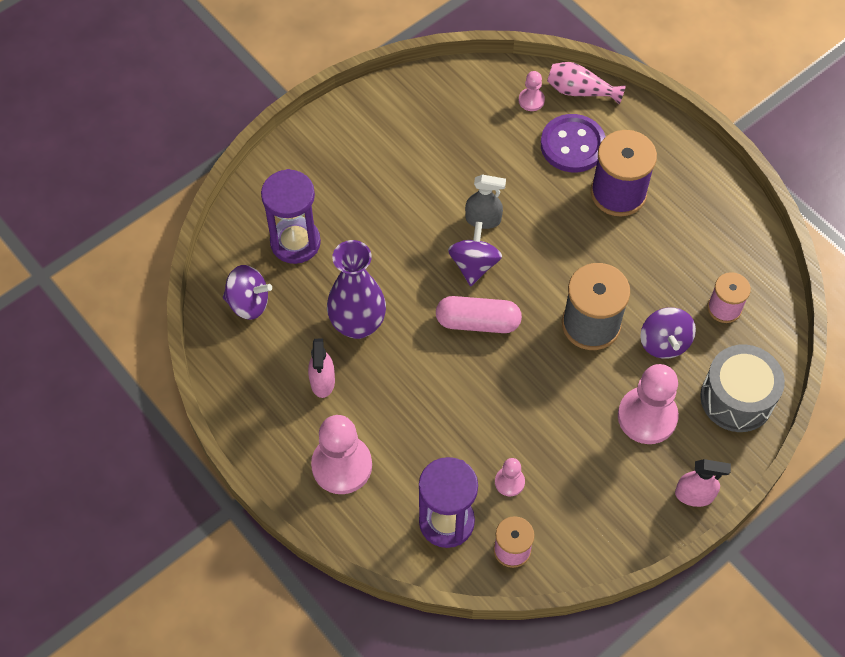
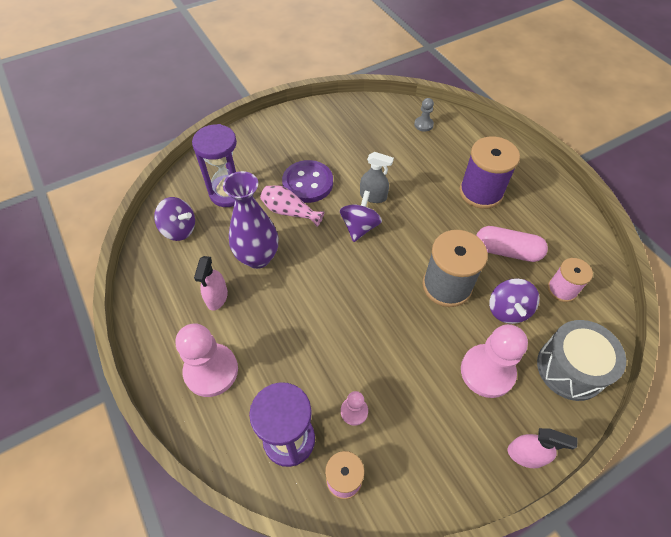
camera: 10 degrees right, 5 degrees down
(478, 322) = (354, 270): pink capsule -> pink capsule (507, 251)
(531, 100) = (423, 124): pink pawn -> grey pawn
(572, 145) = (450, 156): purple button -> purple button (307, 183)
(580, 91) = (460, 123): pink vase -> pink vase (289, 212)

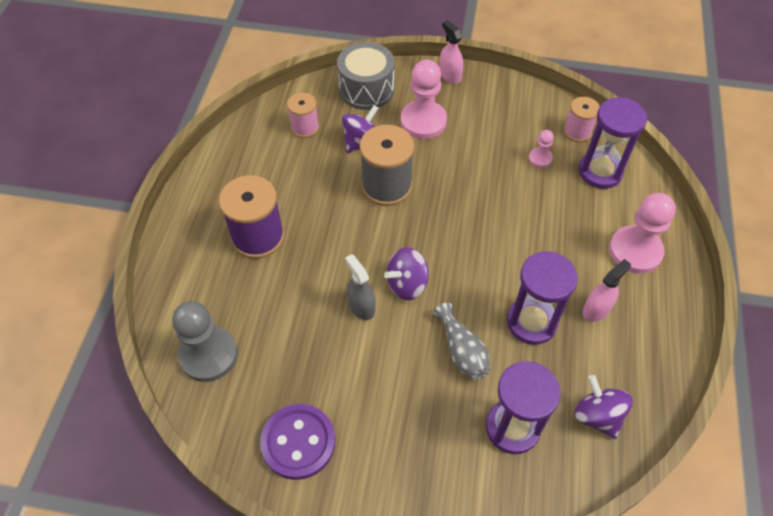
camera: 140 degrees left, 0 degrees up
(258, 257) = (531, 322): purple vase -> purple hourglass
(289, 212) = (462, 351): pink vase -> grey vase
(307, 183) = (413, 373): purple button -> purple button (298, 442)
(423, 124) = (209, 355): grey pawn -> grey pawn, size x2.02
(507, 251) = (306, 177): pink capsule -> none

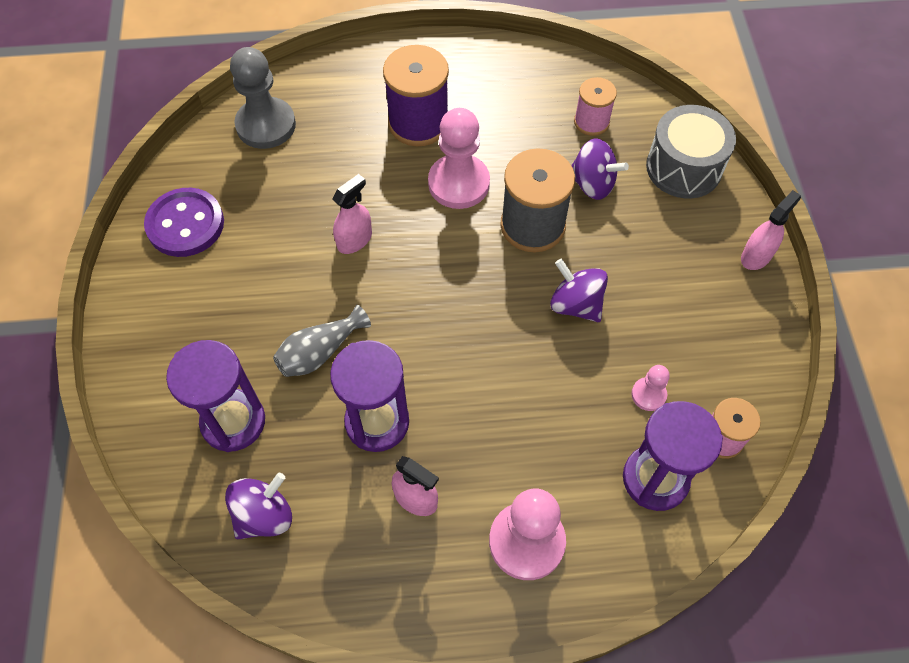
camera: 75 degrees right, 5 degrees up
(361, 306) = (354, 240): grey spray bottle -> pink spray bottle
(407, 284) = (396, 278): purple spinning top -> purple spinning top (576, 304)
(423, 121) = (656, 242): pink pawn -> pink pawn (459, 183)

